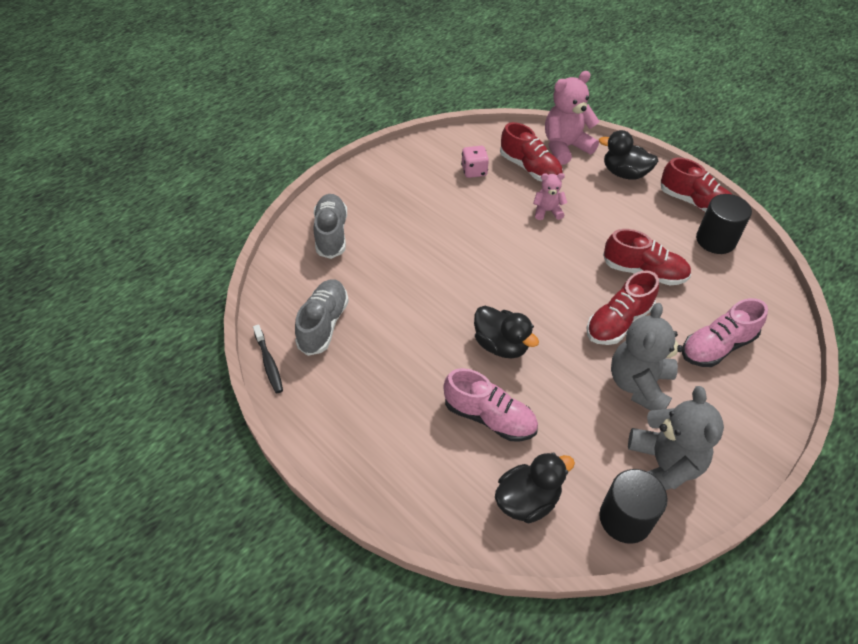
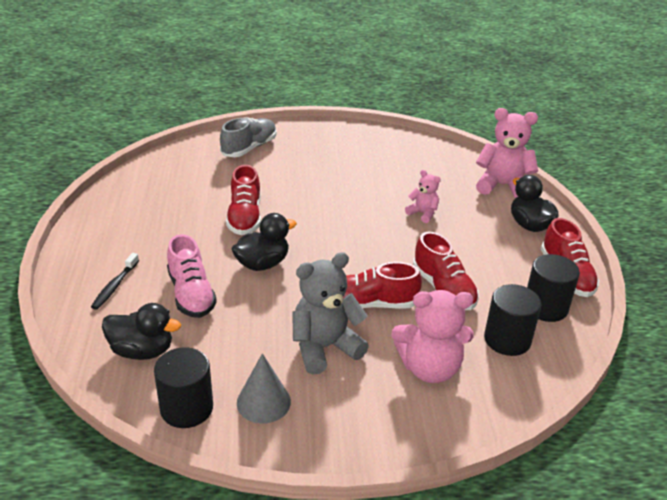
camera: 40 degrees right, 15 degrees down
(269, 363) = (112, 188): black toothbrush -> black toothbrush (114, 286)
(323, 324) = (171, 188): grey shoe -> none
(474, 171) = (403, 164): pink dice -> none
(501, 345) = (262, 264): black duck -> black duck turned 120 degrees counterclockwise
(530, 168) = (450, 183): red shoe -> red shoe (245, 217)
(663, 465) = (263, 402): grey teddy bear -> grey cone
(717, 346) = (429, 368): pink shoe -> pink teddy bear
(728, 285) = (507, 339): none -> black cylinder

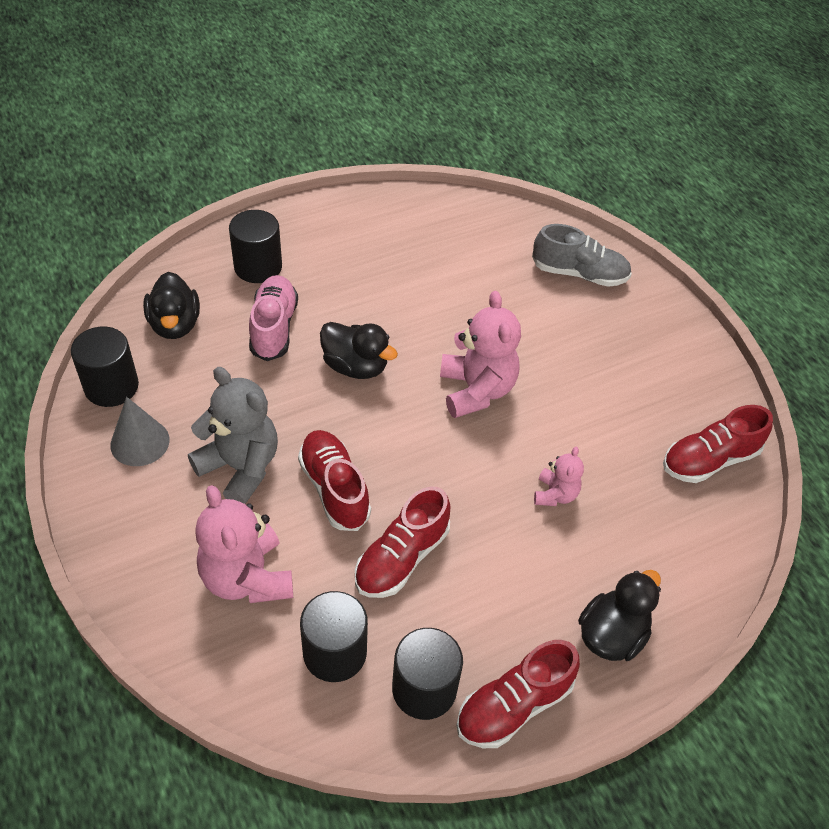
camera: 65 degrees right, 15 degrees up
(114, 286) = (258, 267): black toothbrush -> black cylinder
(191, 294) = (274, 327): pink shoe -> pink shoe turned 135 degrees clockwise
(245, 217) = (432, 321): red shoe -> red shoe (709, 460)
(502, 186) = (695, 577): pink teddy bear -> pink teddy bear (476, 390)

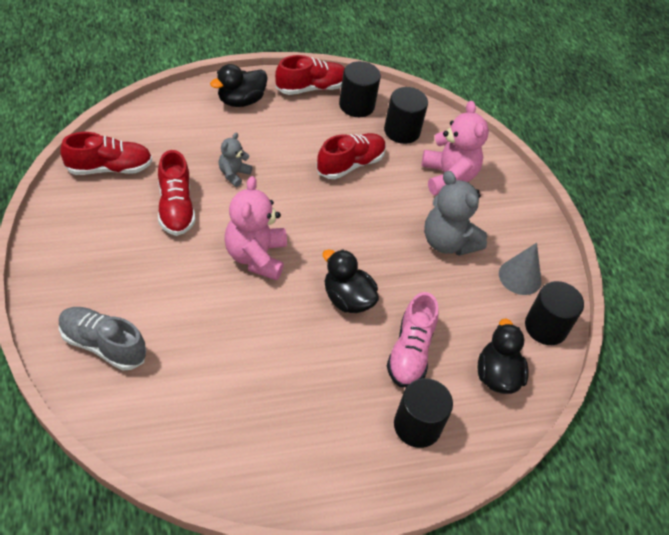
camera: 170 degrees left, 0 degrees up
(334, 488) = (384, 213): red shoe -> red shoe (175, 207)
(555, 494) = (233, 174): pink teddy bear -> grey teddy bear

